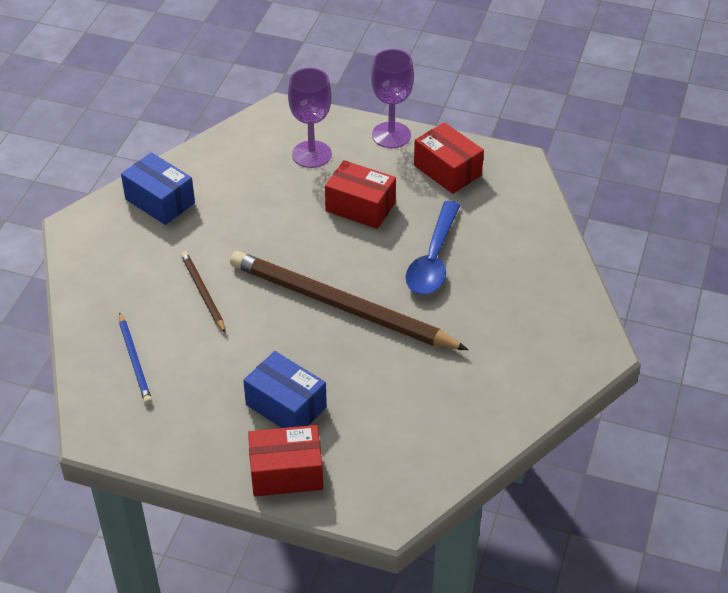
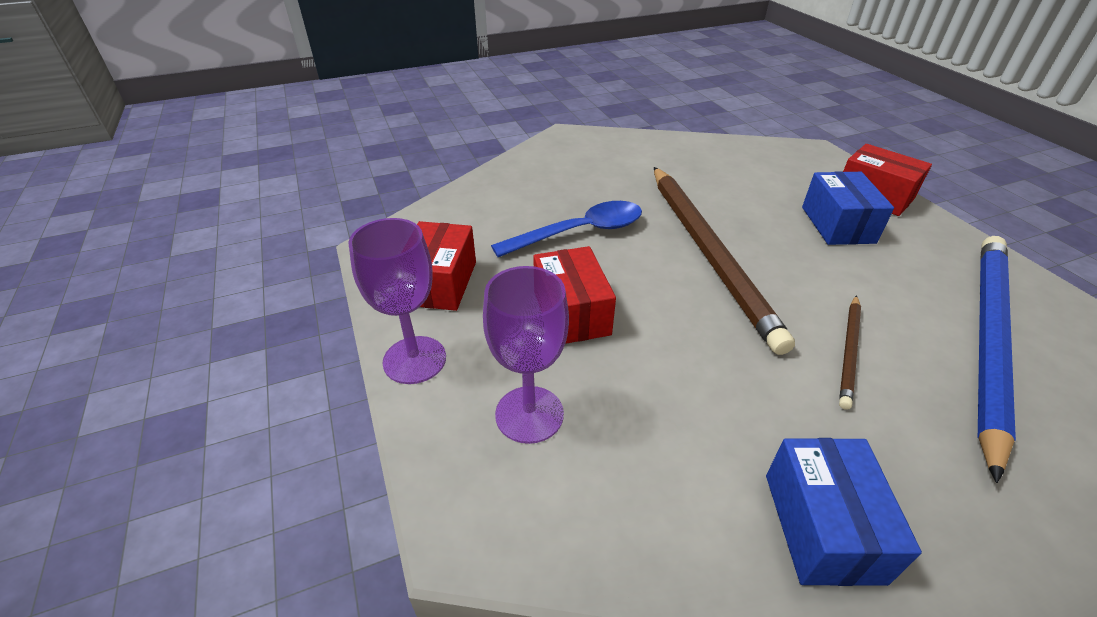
camera: 130 degrees left, 5 degrees down
(135, 361) = (987, 339): blue pencil -> blue pencil, size x2.21

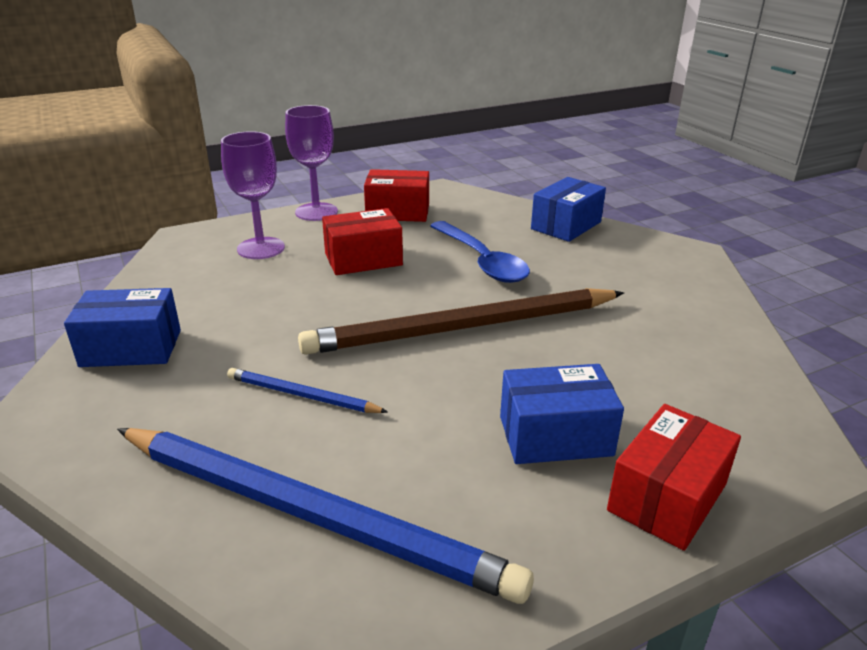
camera: 85 degrees right, 10 degrees down
(507, 179) = (566, 225): none -> blue box
(849, 352) = (302, 395): brown pencil -> blue pencil

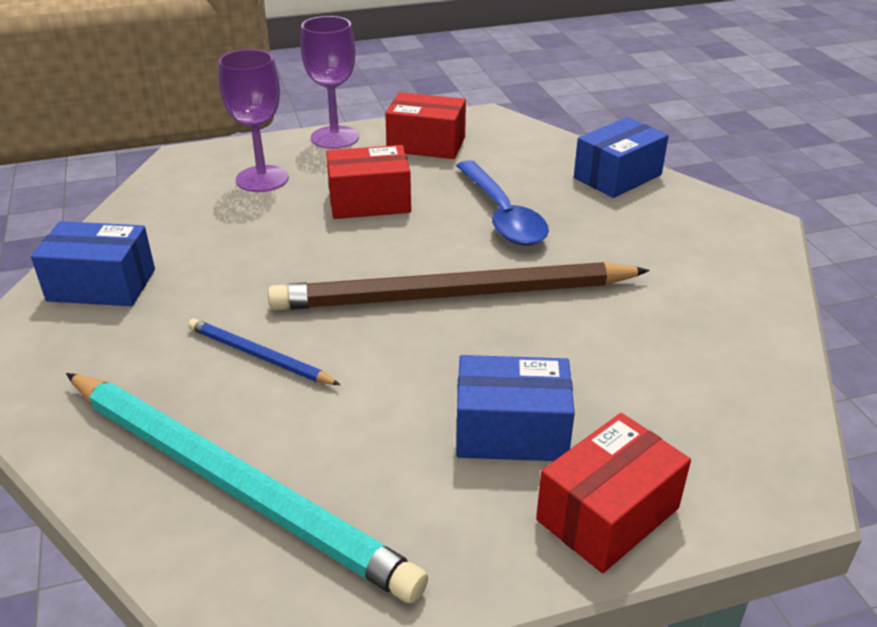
camera: 10 degrees right, 5 degrees up
(310, 513) = (233, 483): blue pencil -> turquoise pencil

